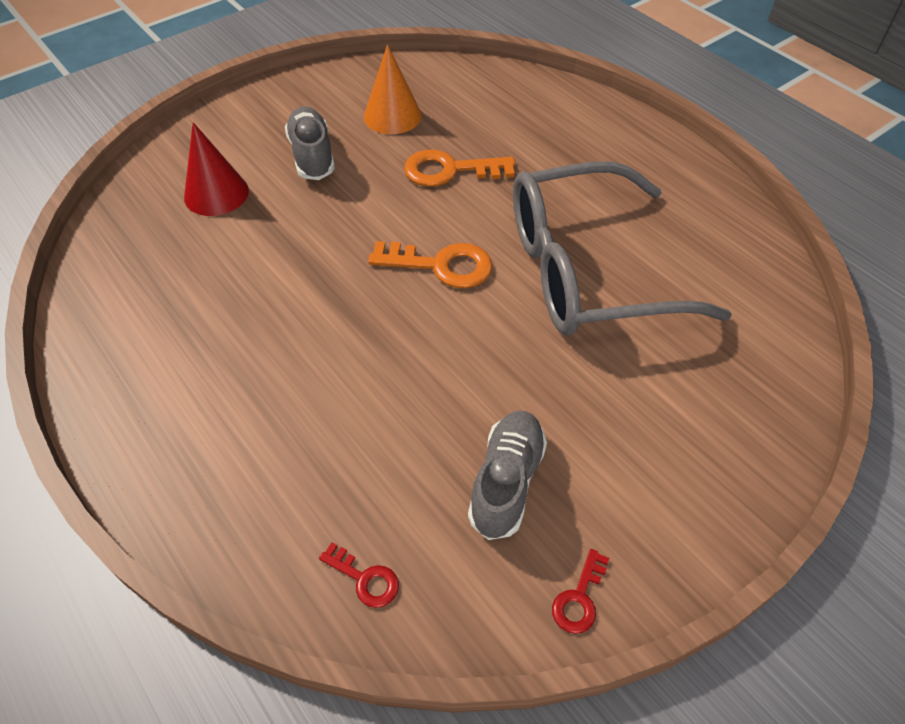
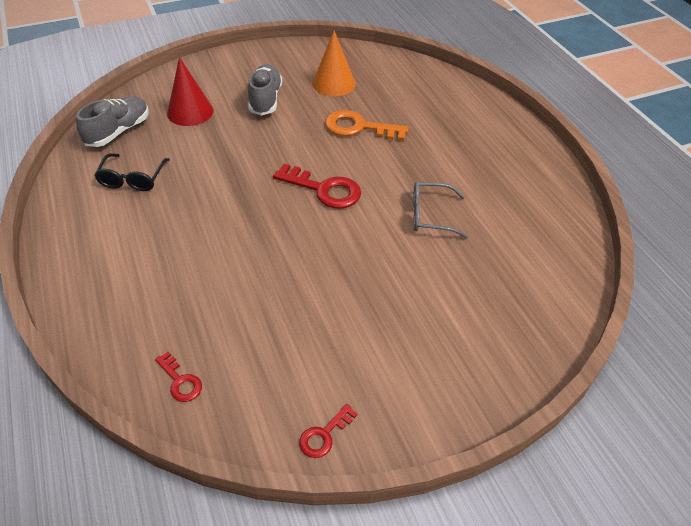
camera: 15 degrees right, 5 degrees down
(176, 308) = (132, 179): none -> black glasses
(441, 265) = (324, 189): orange key -> red key
(506, 482) = (306, 344): grey shoe -> grey shoe (118, 132)
(588, 270) = (431, 215): grey glasses -> grey glasses, size x0.41

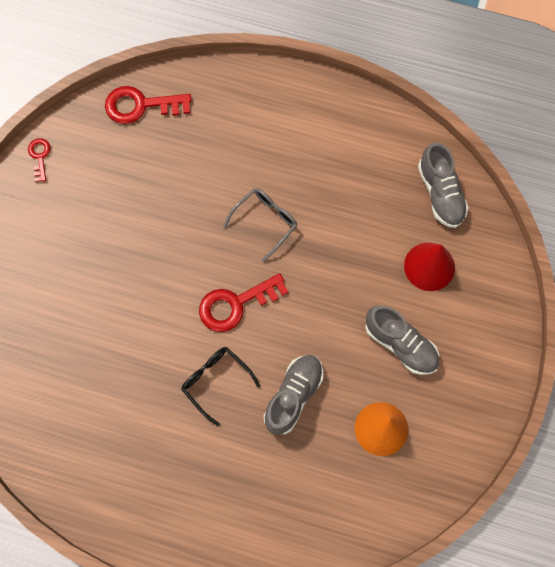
camera: 130 degrees right, 25 degrees up
(132, 179) = (363, 172): black glasses -> black glasses (215, 382)
(180, 381) = (140, 106): red key -> red key, size x1.86
(358, 127) = (293, 396): orange key -> grey shoe
(431, 215) = (141, 362): grey glasses -> grey glasses (265, 222)

